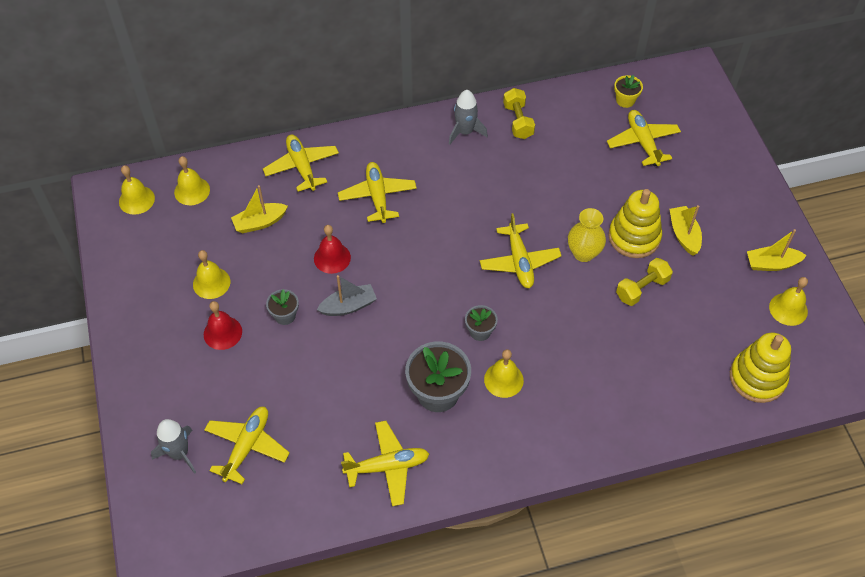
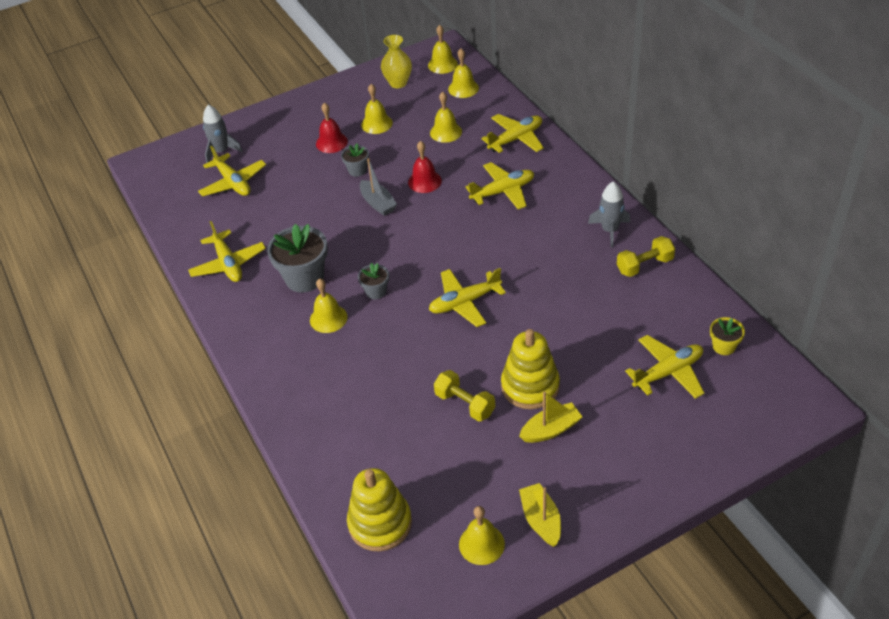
camera: 80 degrees right, 10 degrees down
(247, 446) = (233, 183): yellow plane -> yellow plane turned 45 degrees clockwise
(260, 222) = (446, 132): yellow boat -> yellow bell
(583, 253) = (493, 349): yellow vase -> yellow vase (398, 83)

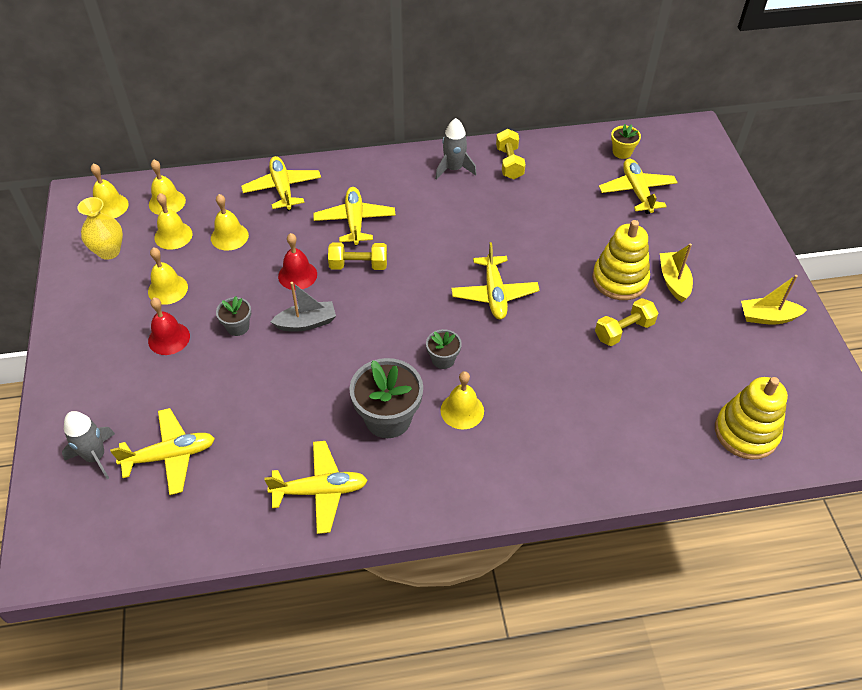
camera: 75 degrees left, 5 degrees up
(453, 210) = (358, 265): none -> yellow dumbbell
(481, 544) = (784, 364): yellow bell -> yellow bell (173, 235)

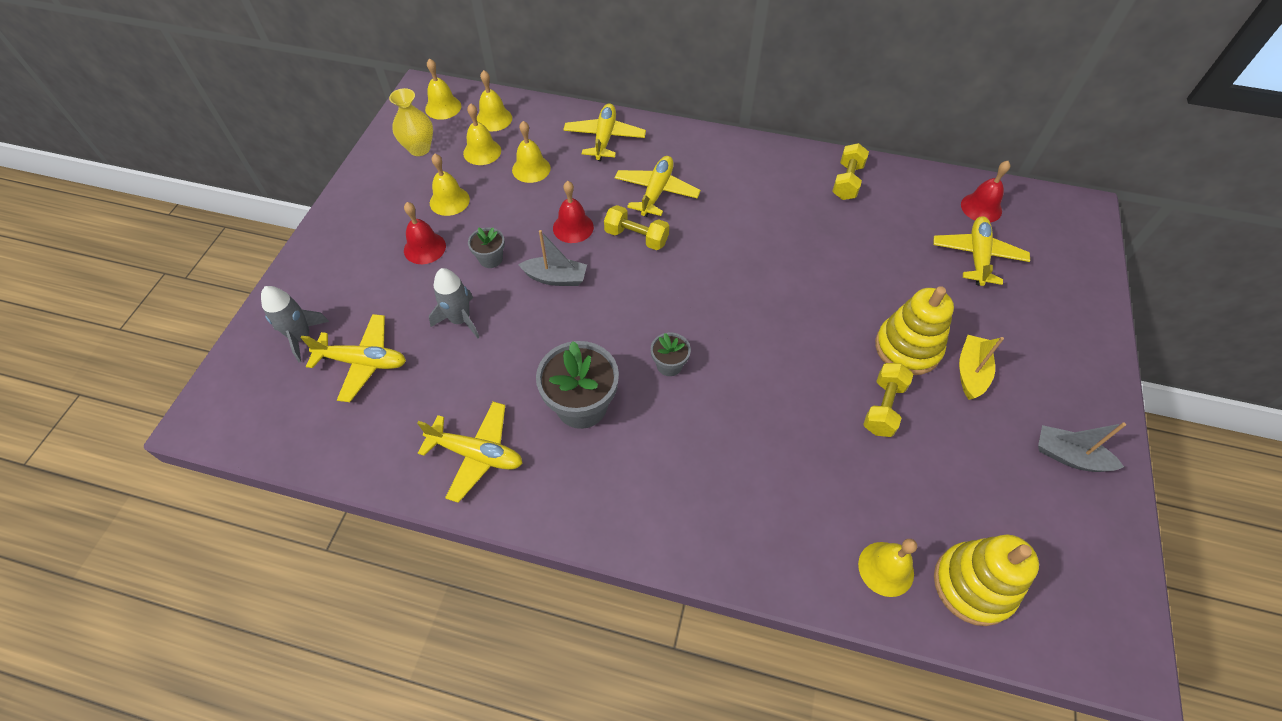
camera: 25 degrees right, 5 degrees up
(454, 169) = (784, 170): grey rocket -> grey rocket (460, 320)
(462, 410) = (660, 427): yellow bell -> yellow bell (886, 568)
(494, 294) = (759, 315): yellow plane -> none
(622, 152) = (981, 208): yellow flower pot -> red bell
(624, 331) = (883, 407): yellow dumbbell -> yellow dumbbell turned 60 degrees counterclockwise
(767, 317) = (1069, 456): yellow boat -> grey boat

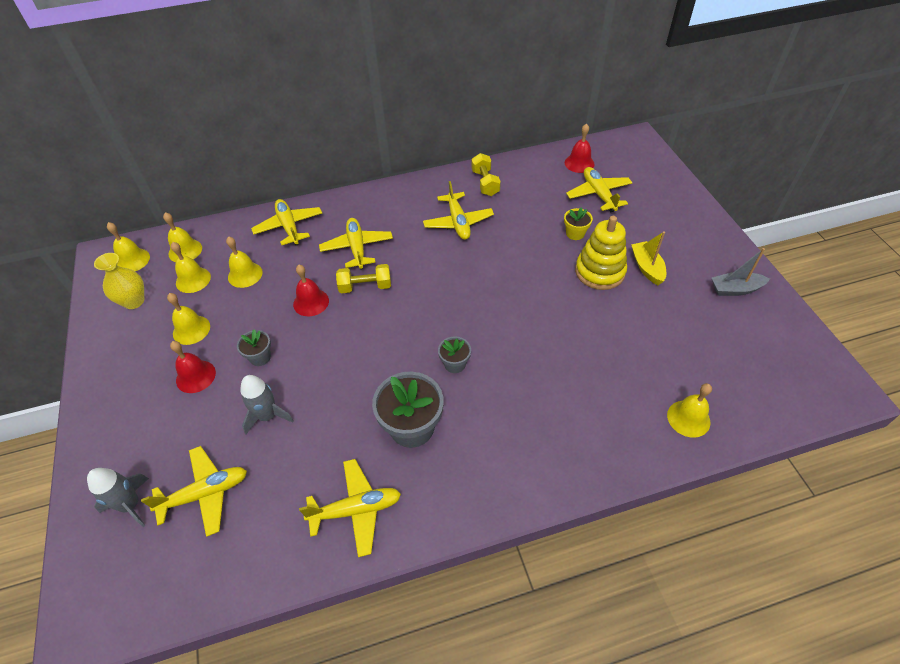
camera: 30 degrees left, 5 degrees down
(556, 278) = (324, 345): grey boat -> none
(783, 213) = (458, 222): none -> yellow plane
(883, 407) = (613, 317): yellow dumbbell -> none
(911, 289) = (575, 233): none -> yellow flower pot
(973, 585) = (742, 397): yellow stacking toy -> none

